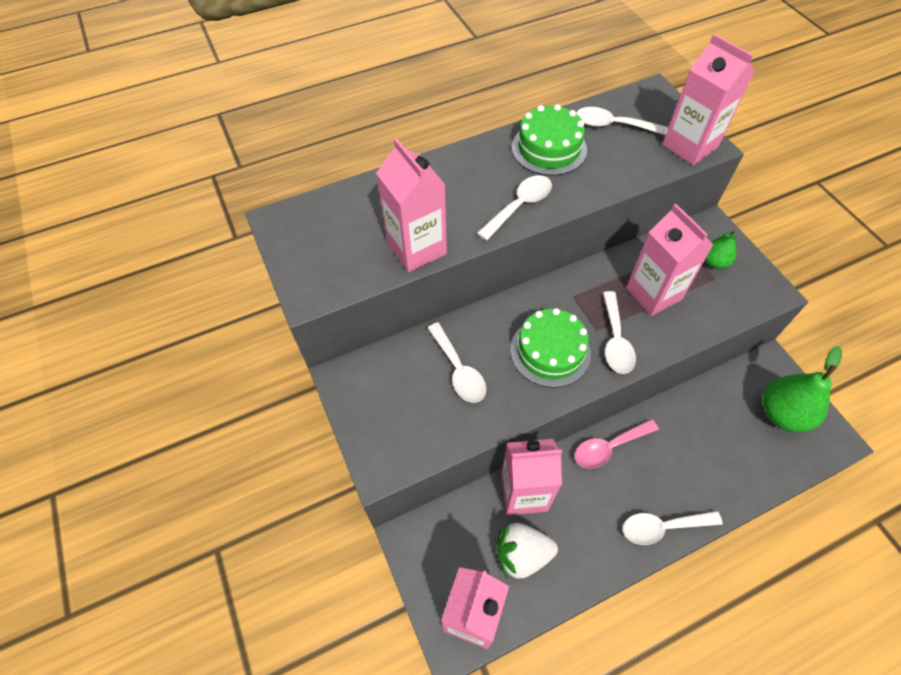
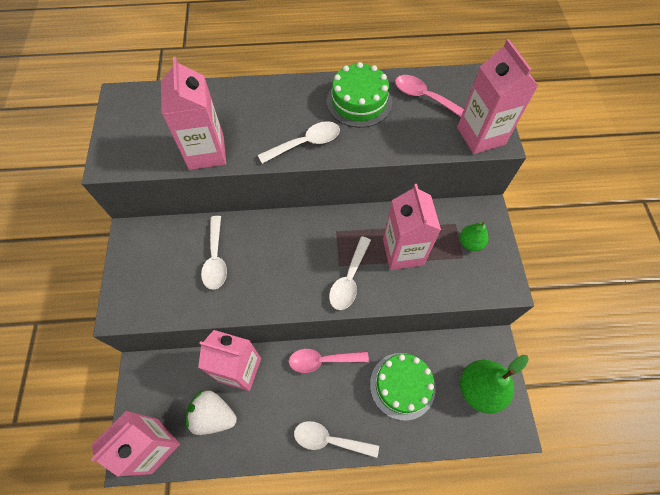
camera: 20 degrees right, 5 degrees up
(550, 351) = (292, 269): green cake -> green cake (402, 385)
(612, 125) = (424, 97): white spoon -> pink spoon

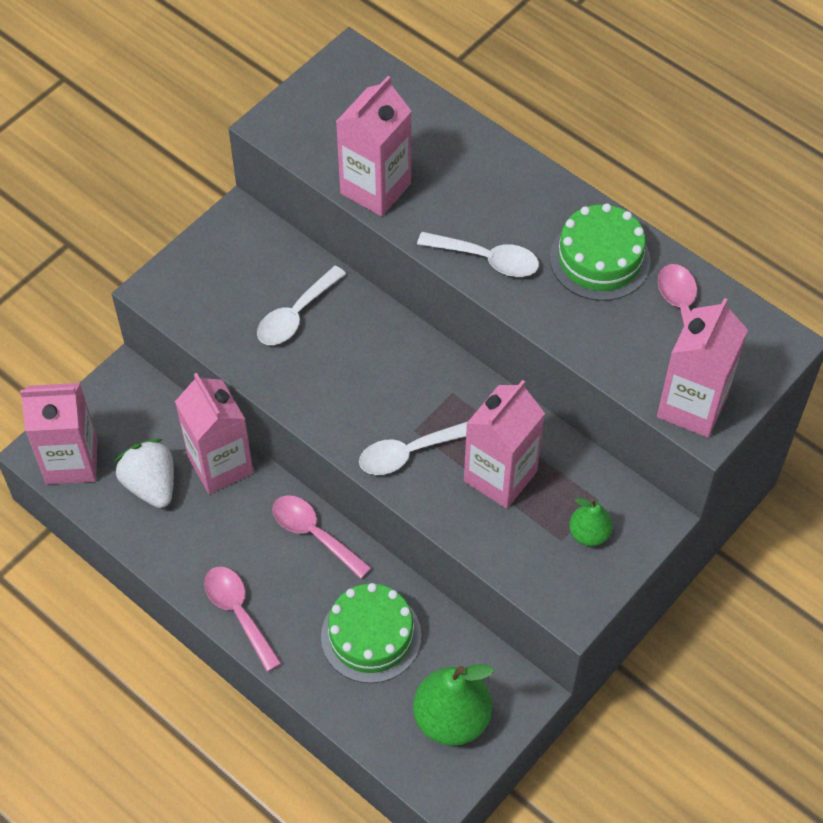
camera: 45 degrees right, 5 degrees down
(329, 440) = (238, 613): white spoon -> pink spoon

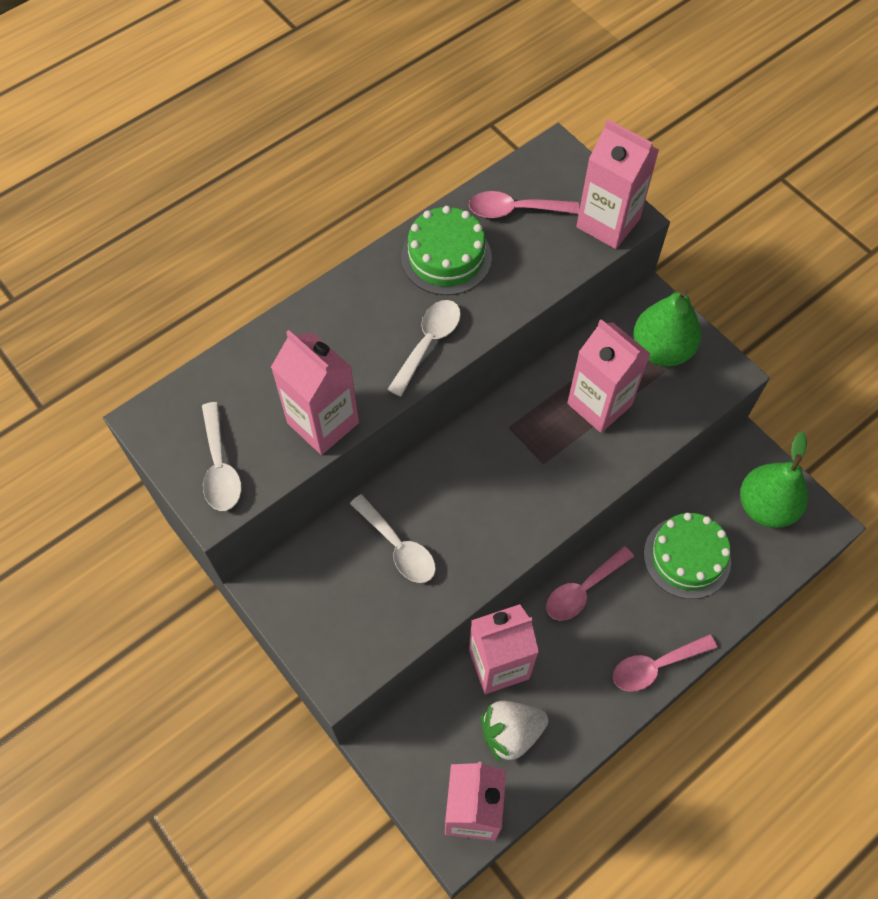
camera: 80 degrees left, 5 degrees up
(409, 453) = (566, 472): white spoon -> white spoon (220, 467)
(589, 533) = (661, 349): green pear -> green pear, size x1.83

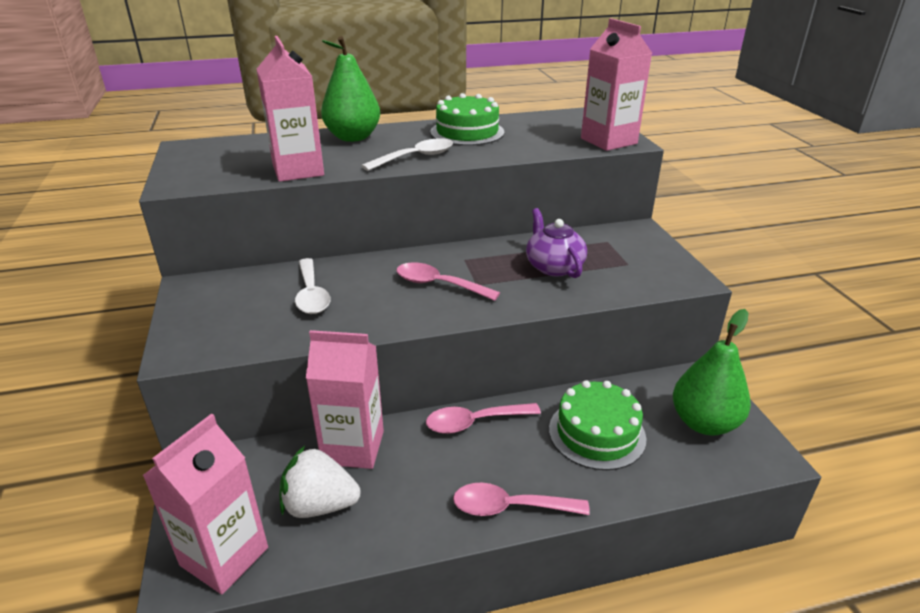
camera: 25 degrees right, 30 degrees down
(220, 467) = (202, 171): white spoon -> none
(515, 210) = (537, 126): pink spoon -> pink spoon (438, 285)
(599, 404) = (553, 266): pink carton -> purple teapot
(661, 349) = (631, 253): green pear -> green pear (353, 137)

